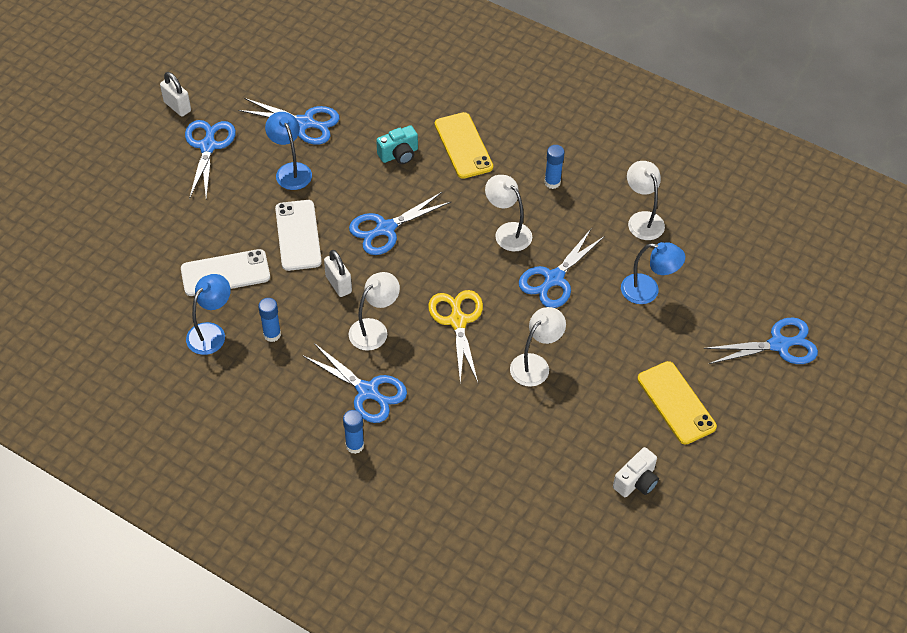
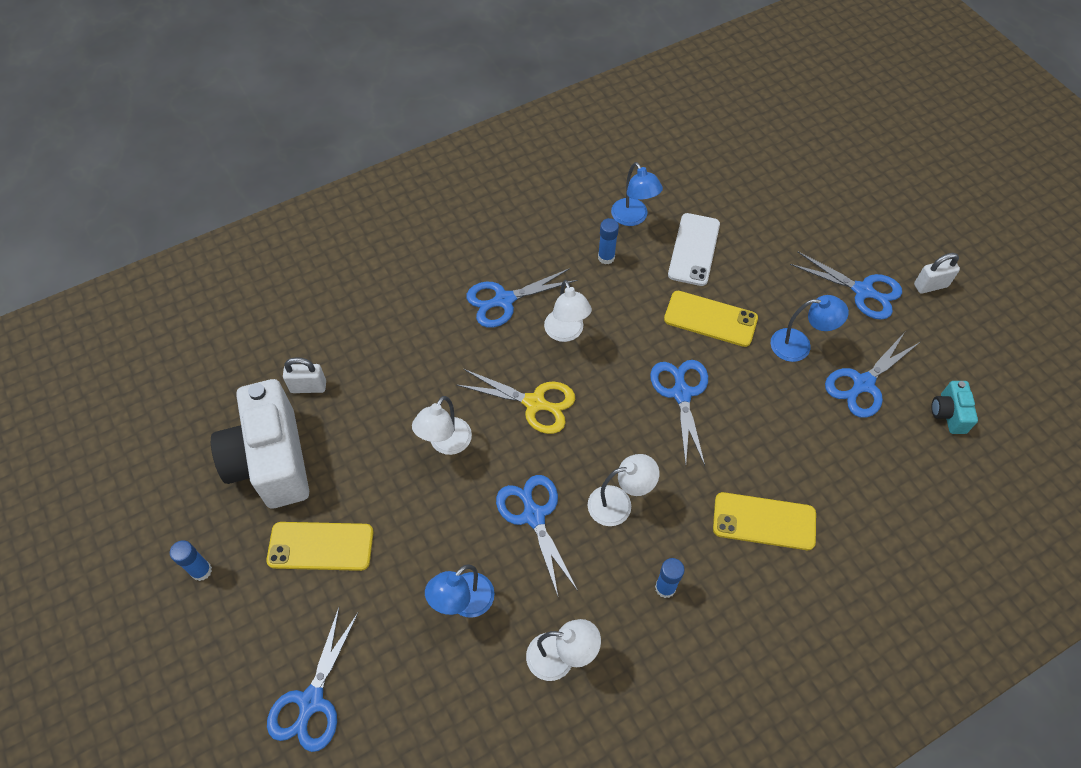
camera: 120 degrees right, 5 degrees up
(298, 235) = (710, 319): white phone -> yellow phone
(338, 284) = (634, 327): white padlock -> white padlock (308, 387)
(355, 445) = (458, 270): blue glue stick -> blue glue stick (201, 571)
(399, 154) = (779, 451): turquoise camera -> turquoise camera (948, 414)
(535, 364) = (445, 444): white lamp -> white lamp turned 45 degrees clockwise
(636, 481) = (271, 461): white camera -> white camera, size x2.26

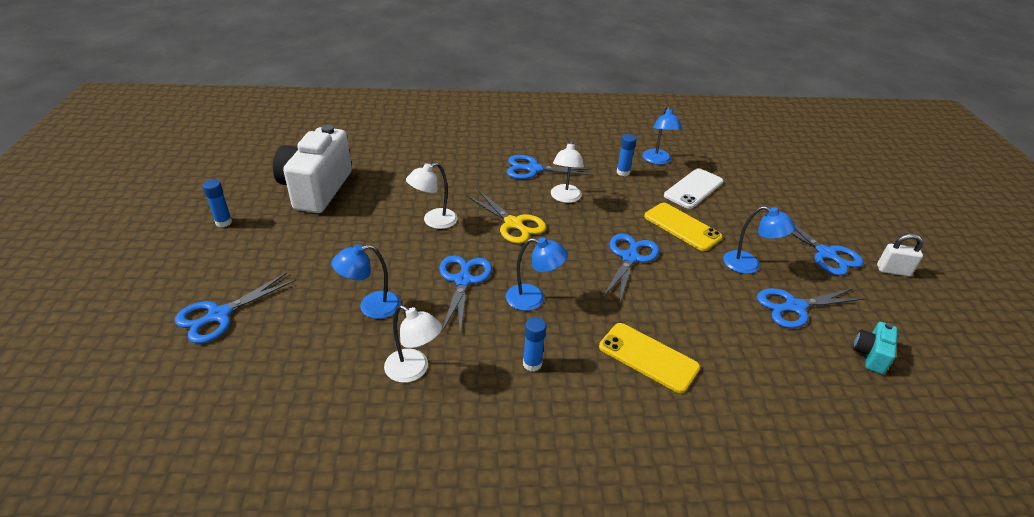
camera: 25 degrees right, 20 degrees down
(308, 387) = (371, 165): white padlock -> none
(320, 546) = (305, 239): yellow phone -> none
(619, 503) = (533, 299): white lamp -> blue lamp

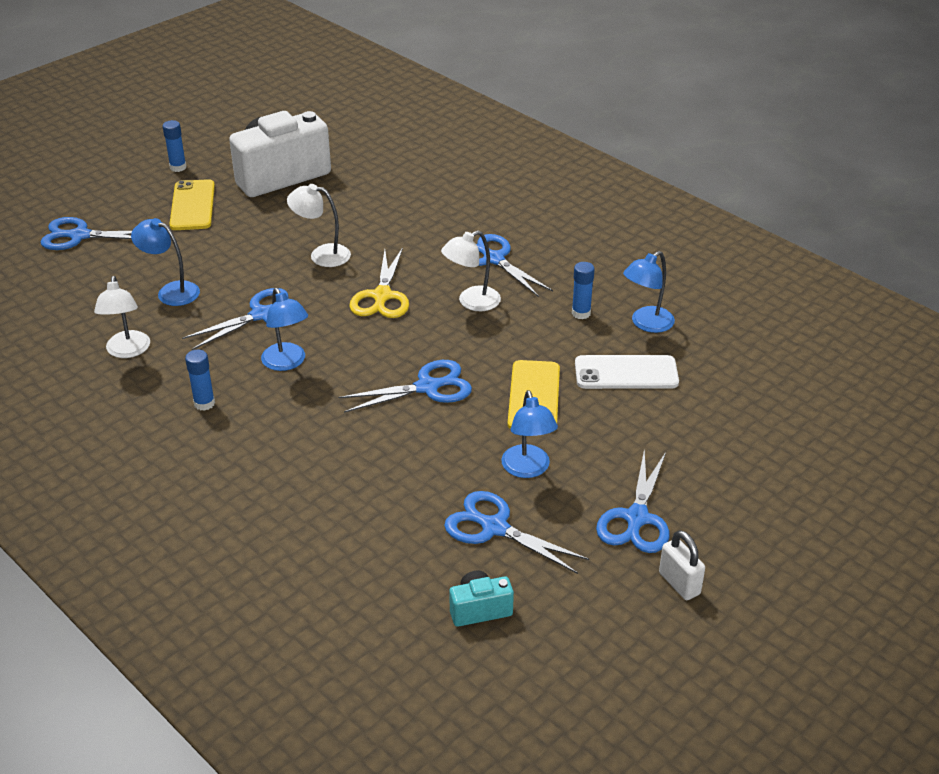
camera: 50 degrees right, 0 degrees up
(648, 357) = (291, 462): yellow phone -> yellow phone (192, 205)

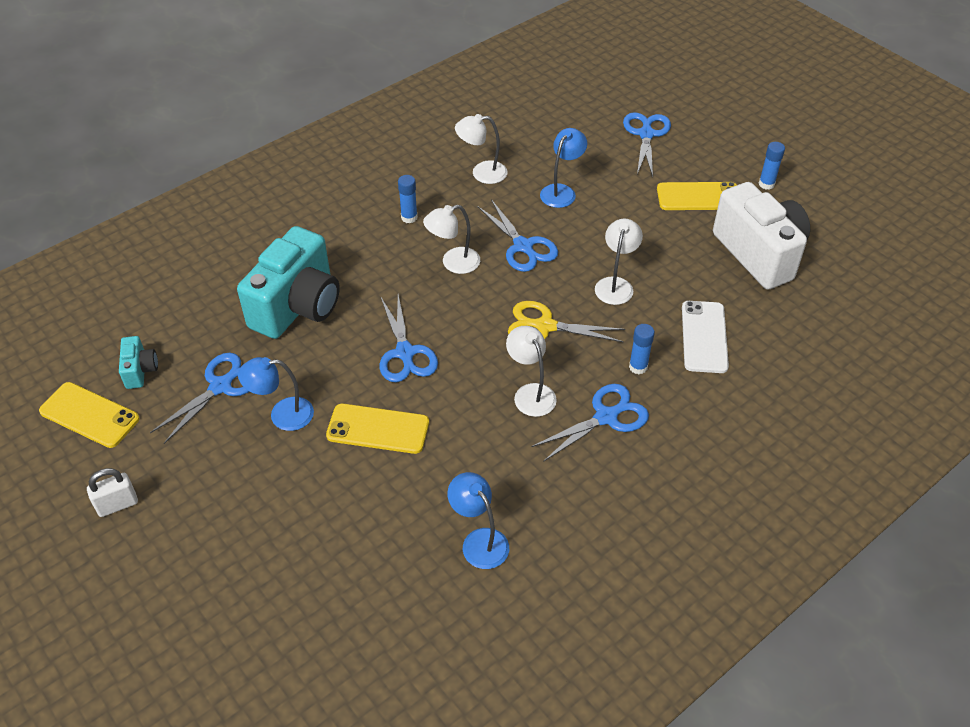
camera: 95 degrees right, 10 degrees up
(287, 363) = (453, 263): blue lamp -> white lamp
(360, 481) = (297, 306): none -> turquoise camera
(558, 643) = (89, 415): none -> yellow phone
(581, 313) = (504, 483): blue glue stick -> blue glue stick (638, 367)
(626, 373) = (400, 509): white phone -> white phone (704, 337)
(636, 518) = (201, 486): blue scissors -> none

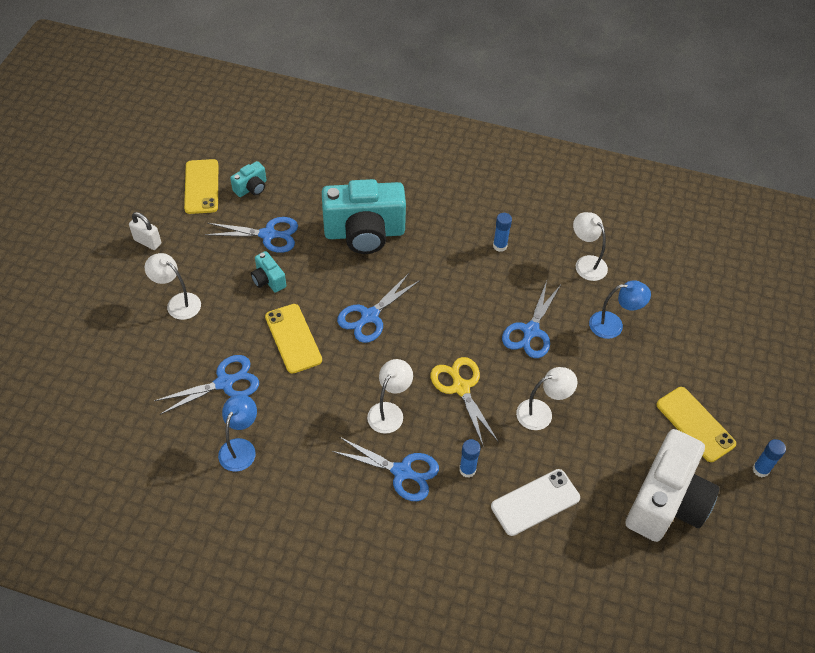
camera: 55 degrees right, 5 degrees up
(282, 415) = (268, 280): blue lamp -> turquoise camera
(453, 263) = (477, 297): white lamp -> white lamp (178, 302)
(646, 134) = (737, 349): blue scissors -> blue scissors (224, 383)

